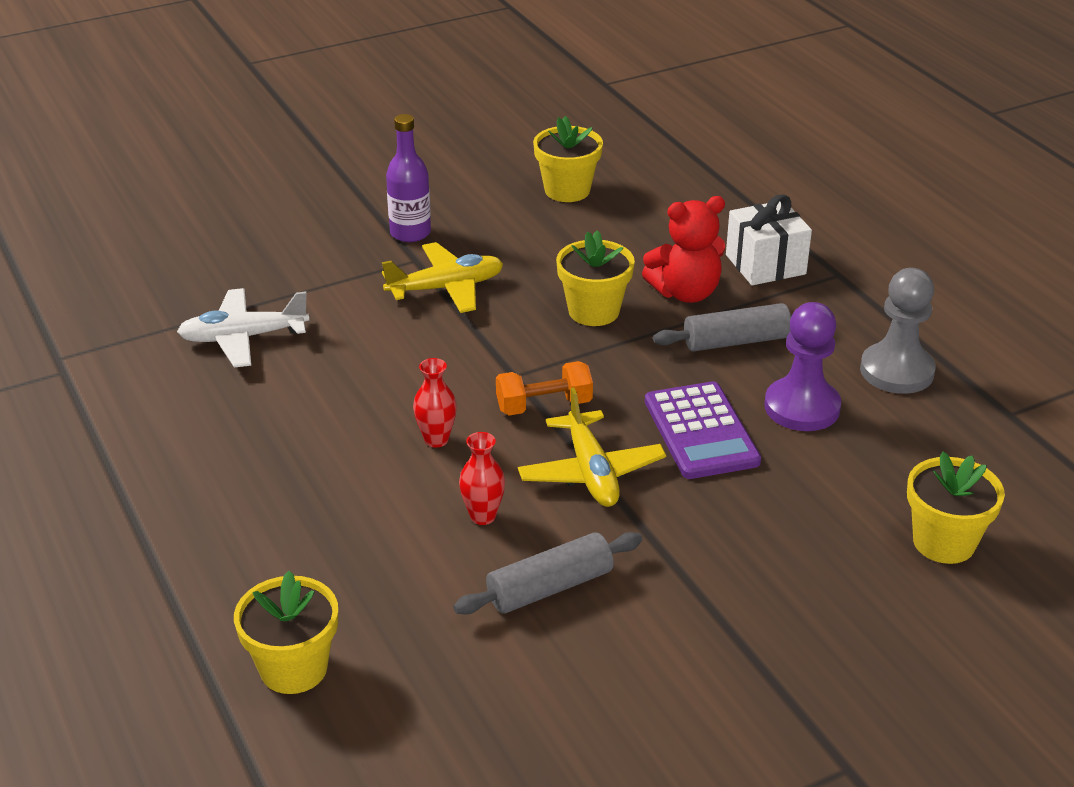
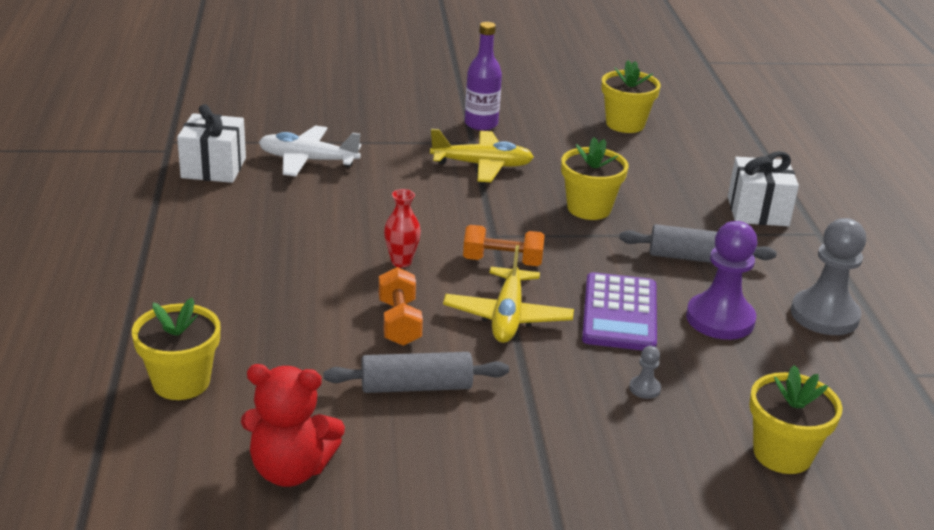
camera: 20 degrees right, 5 degrees down
(137, 380) = (213, 168): none -> white gift
(483, 516) = (399, 323): red vase -> orange dumbbell
(685, 293) = (675, 214): red teddy bear -> red teddy bear (290, 470)
(776, 512) = (644, 388): none -> grey pawn

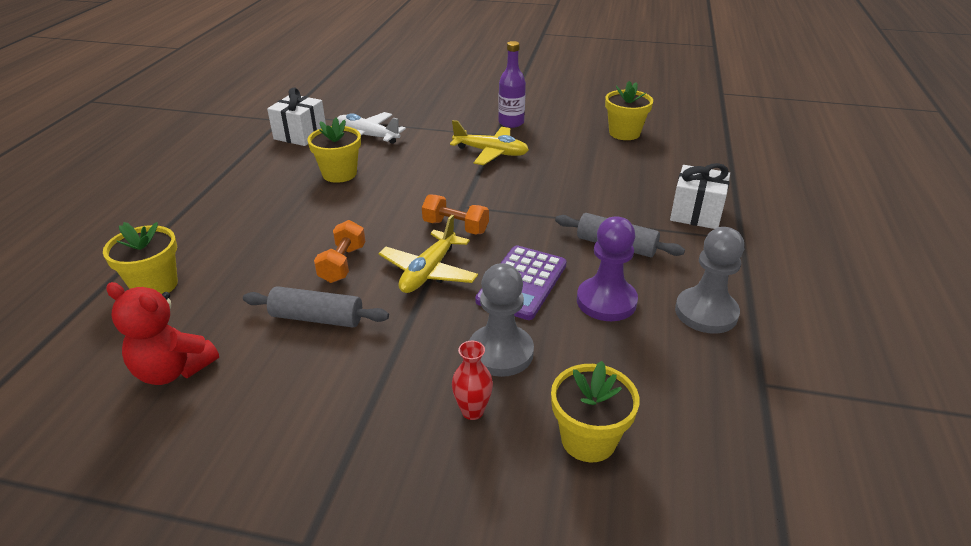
camera: 20 degrees right, 5 degrees up
(401, 262) = (379, 217): red vase -> red vase (472, 411)
(589, 208) = (552, 194): yellow flower pot -> yellow flower pot (339, 174)
(644, 388) = (500, 352): grey pawn -> grey pawn, size x2.37

